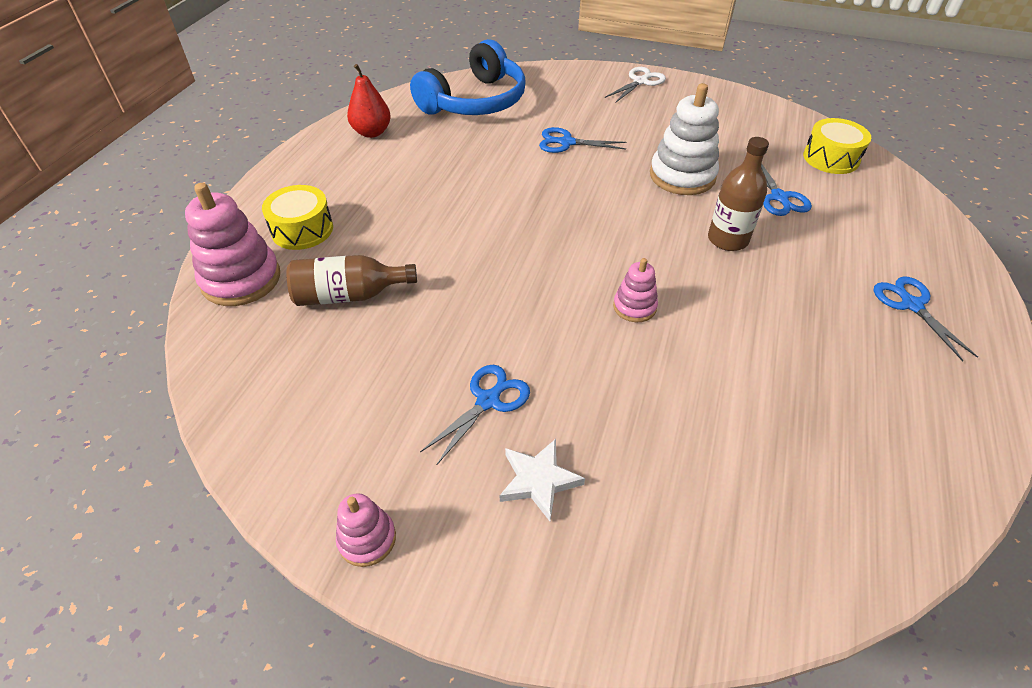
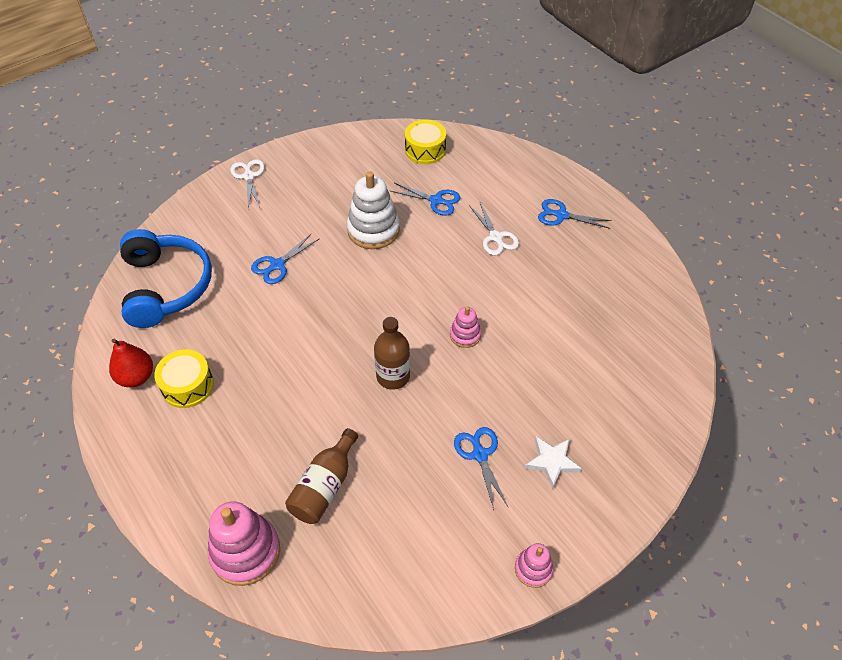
camera: 55 degrees left, 5 degrees up
(302, 229) = (222, 484): yellow drum -> yellow drum (187, 385)
(727, 239) = (449, 251): brown bottle -> brown bottle (393, 376)
(797, 265) = (496, 237): none -> white scissors

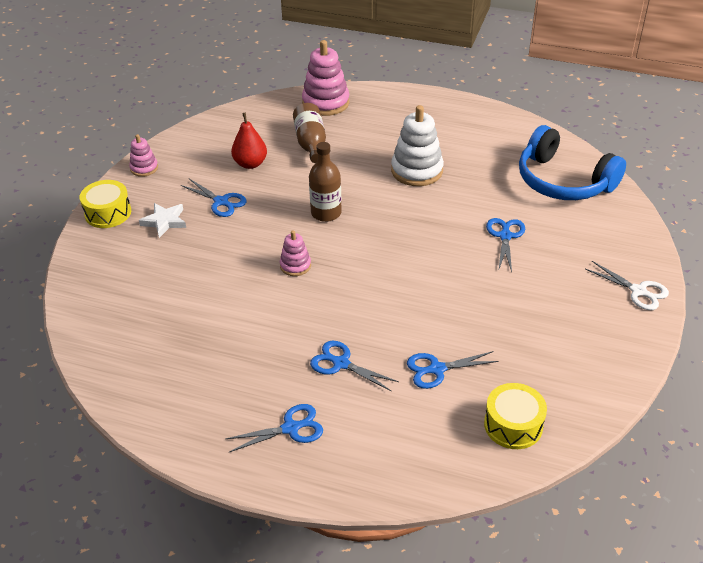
camera: 145 degrees right, 10 degrees down
(136, 377) = (499, 131): red pear -> red pear (250, 164)
(187, 385) = (460, 143): yellow drum -> yellow drum (108, 213)
(373, 230) = (463, 306): white stacking toy -> white stacking toy (417, 170)
(496, 237) = (341, 363): white scissors -> blue scissors

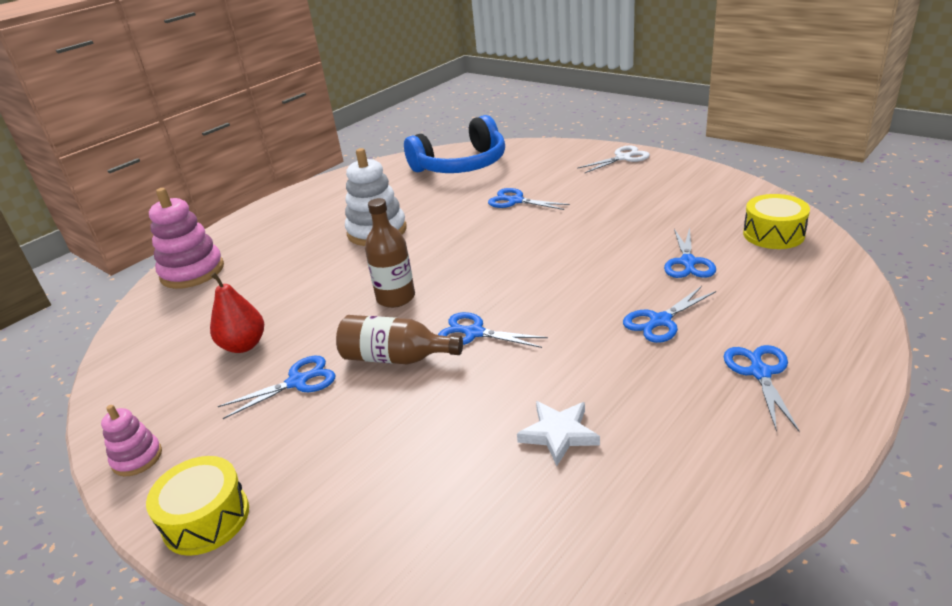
camera: 65 degrees left, 10 degrees down
(164, 221) = (289, 447): white star -> white star (559, 434)
(295, 265) = (474, 333): pink stacking toy -> blue scissors
(310, 143) = (255, 292): brown bottle -> brown bottle (395, 358)

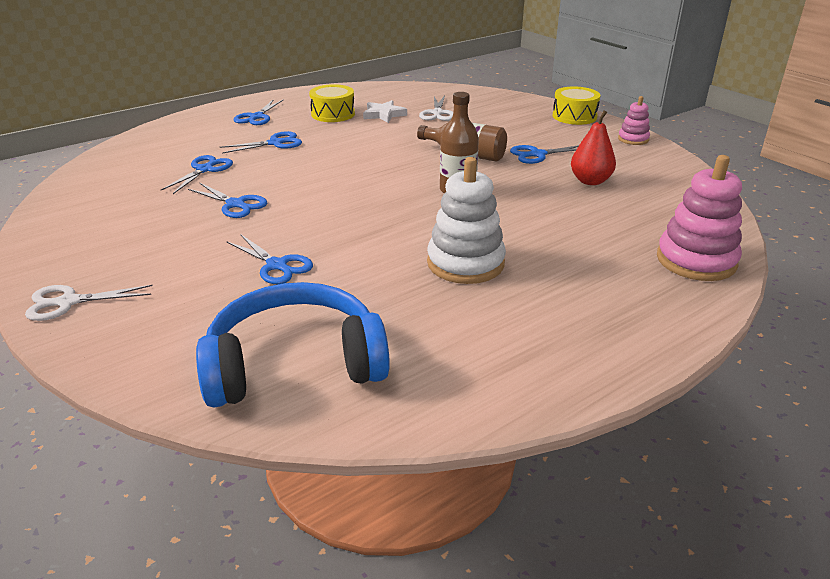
camera: 170 degrees left, 0 degrees up
(466, 464) = (437, 113): none -> white scissors
(474, 333) = (404, 158): blue scissors -> blue scissors (236, 204)
(773, 234) = (110, 175): yellow drum -> yellow drum (333, 114)

